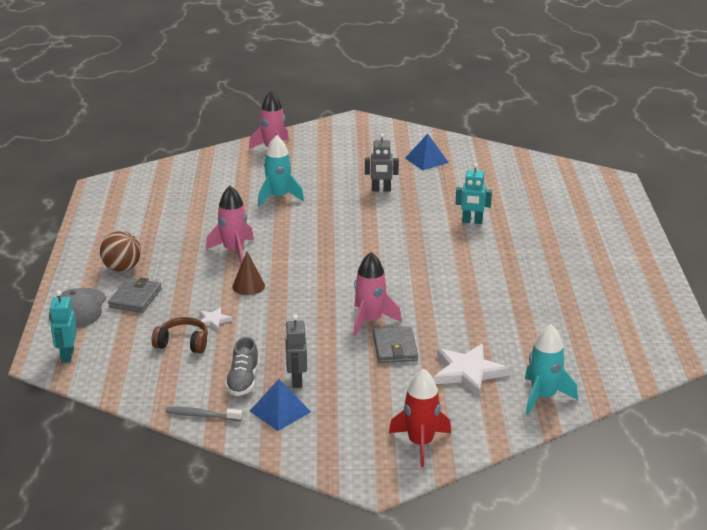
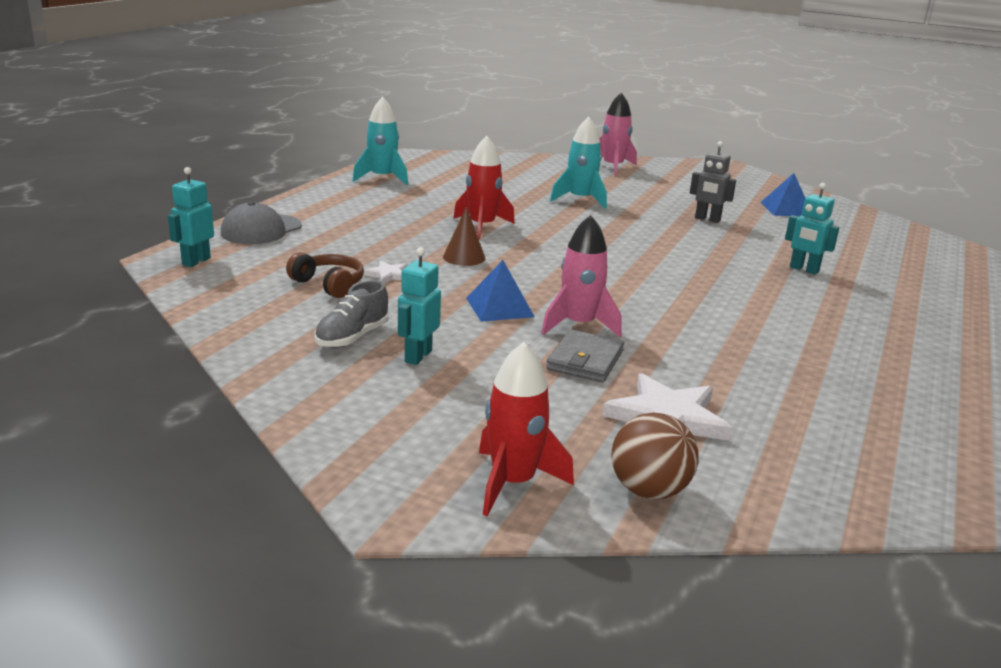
camera: 25 degrees right, 5 degrees down
(122, 268) = (347, 212): brown ball -> brown ball (649, 490)
(135, 298) = (329, 236): grey wallet -> none
(201, 415) = (260, 355): grey toothbrush -> none
(233, 250) = (482, 226): pink rocket -> red rocket
(280, 411) = (359, 381): blue pyramid -> blue pyramid (499, 307)
(296, 381) = (418, 356): grey robot -> turquoise robot
(543, 397) = (768, 486): turquoise rocket -> turquoise rocket (382, 178)

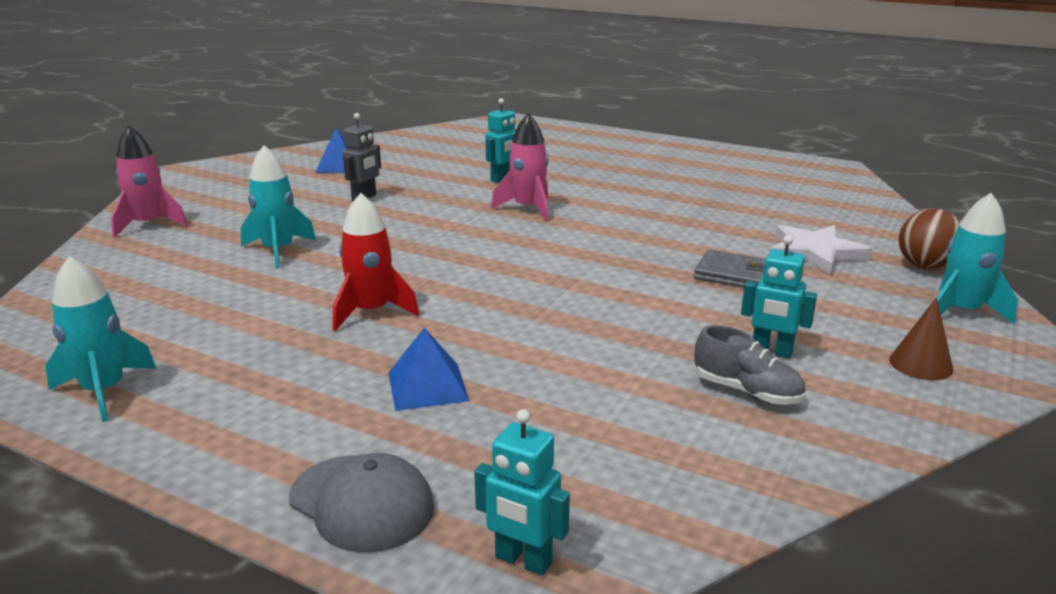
camera: 85 degrees left, 0 degrees up
(329, 284) = (594, 417): brown headphones -> none
(388, 275) = (551, 374): white star -> none
(464, 257) = (484, 325): brown cone -> brown cone (920, 364)
(499, 307) = (630, 308): blue pyramid -> blue pyramid (427, 386)
(513, 483) = (961, 312): red rocket -> turquoise rocket
(579, 325) = (659, 273): pink rocket -> pink rocket (528, 209)

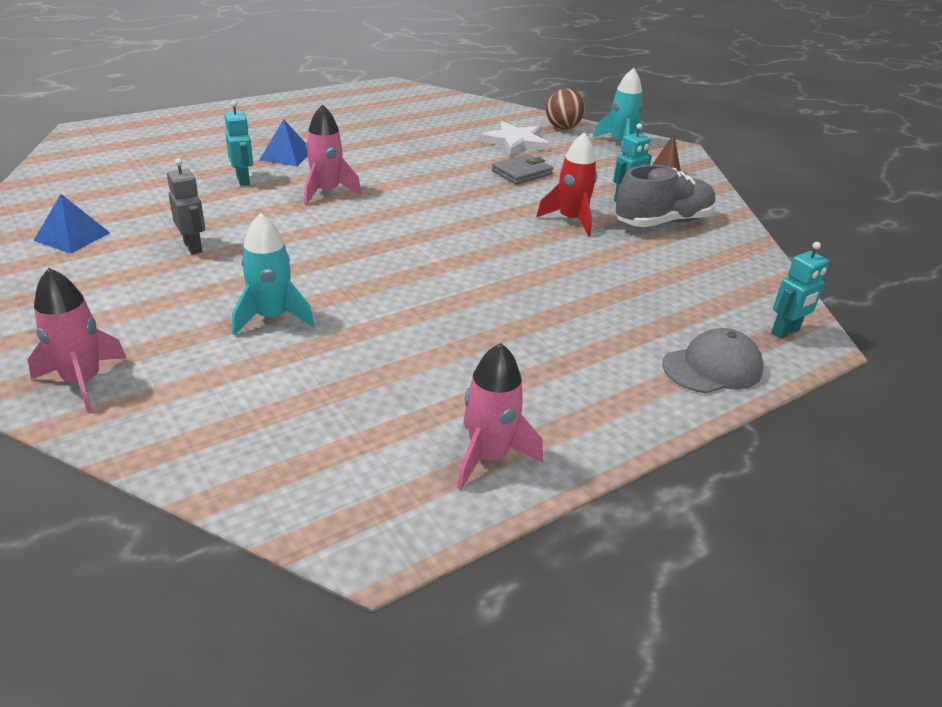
camera: 65 degrees left, 10 degrees up
(104, 391) = (489, 456): turquoise rocket -> pink rocket
(371, 312) = (453, 303): red rocket -> red rocket (571, 220)
(427, 386) = (588, 311): blue pyramid -> blue pyramid (286, 155)
(747, 392) = (662, 222): grey shoe -> grey shoe, size x1.67

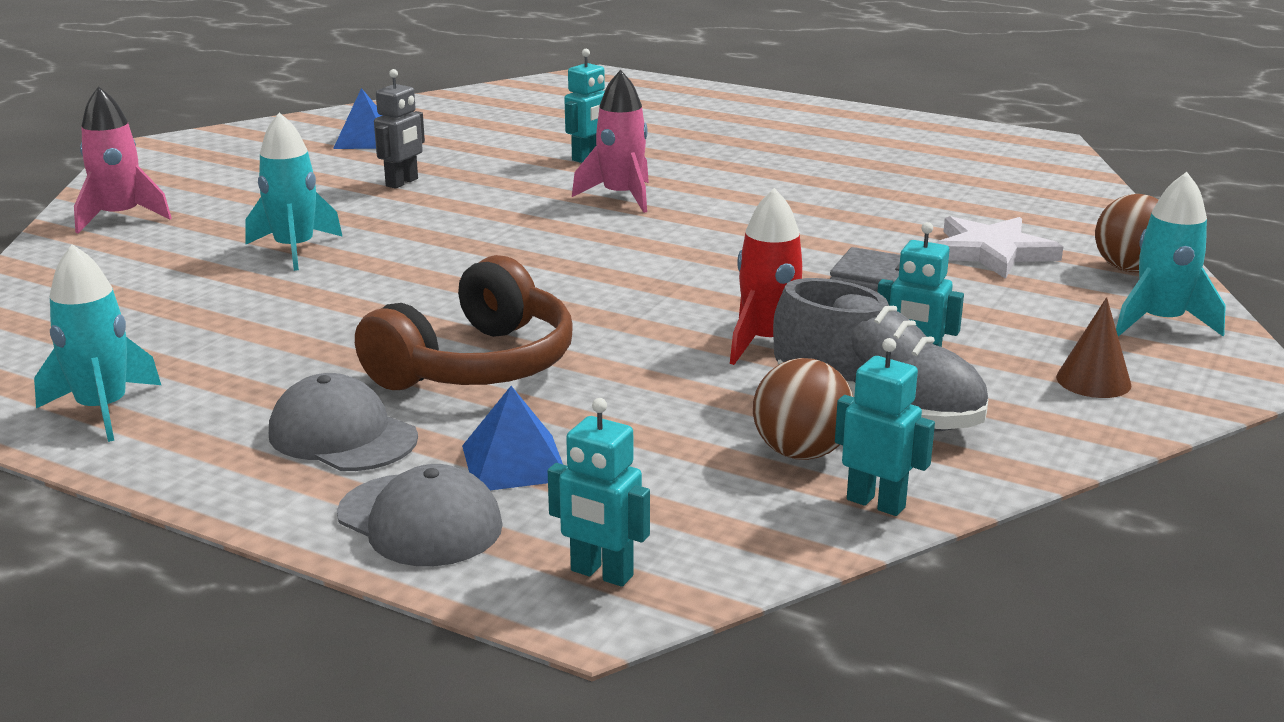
camera: 65 degrees right, 10 degrees down
(286, 155) = (689, 155): blue pyramid -> blue pyramid (514, 462)
(489, 456) = (103, 410): pink rocket -> turquoise rocket
(533, 302) = (477, 365): none -> brown headphones
(595, 368) = (342, 435): none -> grey cap
(693, 251) = (801, 453): none -> brown ball
(748, 251) = (876, 503): none -> turquoise robot

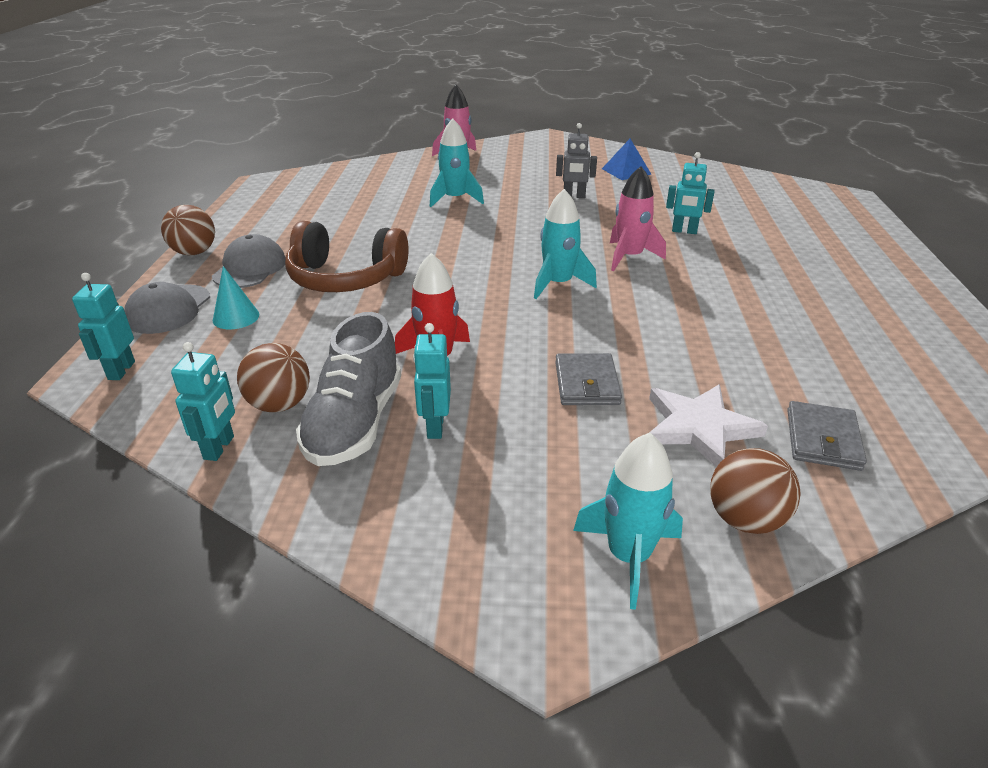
camera: 65 degrees right, 10 degrees up
(103, 410) = (254, 215): turquoise rocket -> turquoise rocket (558, 284)
(201, 482) = (194, 253): none -> brown ball
(514, 462) = (236, 317): blue pyramid -> turquoise cone
(1036, 214) = (822, 439): none -> grey wallet
(1093, 381) = (466, 526): brown cone -> none

